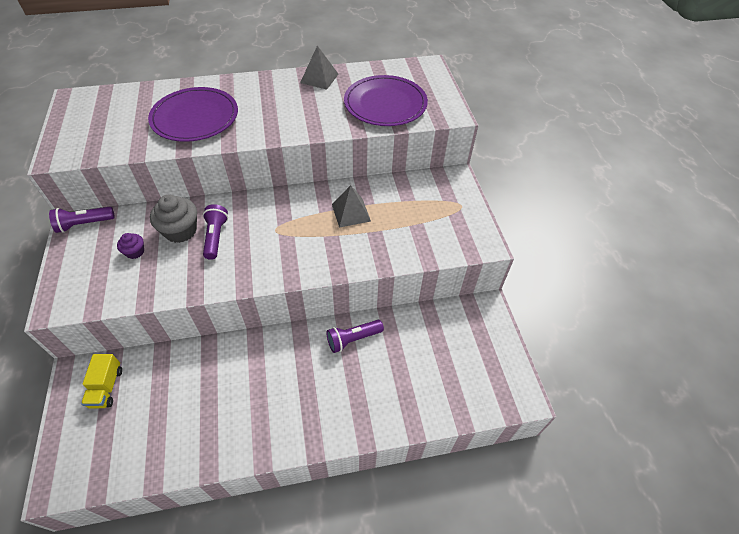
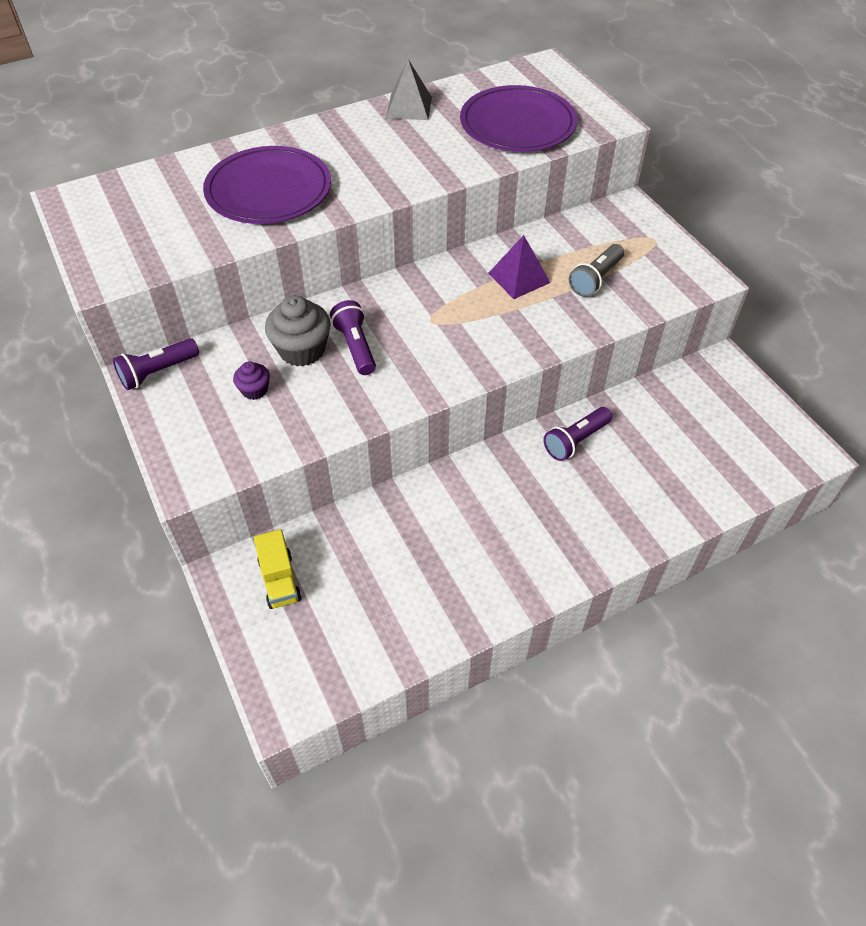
camera: 15 degrees left, 0 degrees up
(351, 212) = (519, 278): grey pyramid -> purple pyramid
(404, 226) = (595, 279): none -> grey flashlight

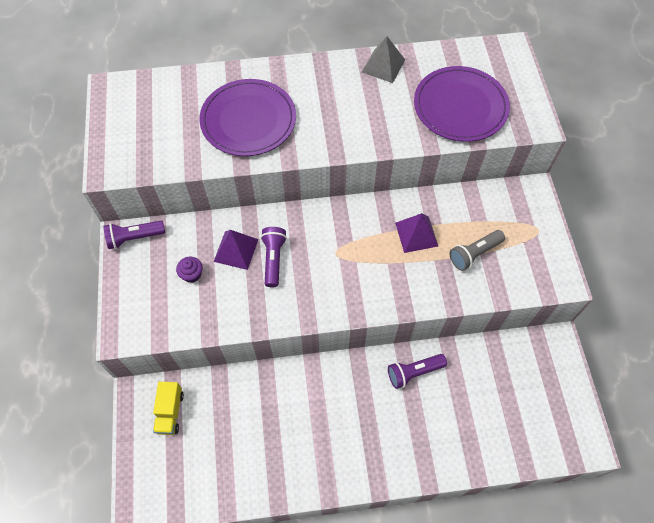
camera: 20 degrees right, 10 degrees up
(302, 350) = (236, 250): grey cupcake -> purple pyramid

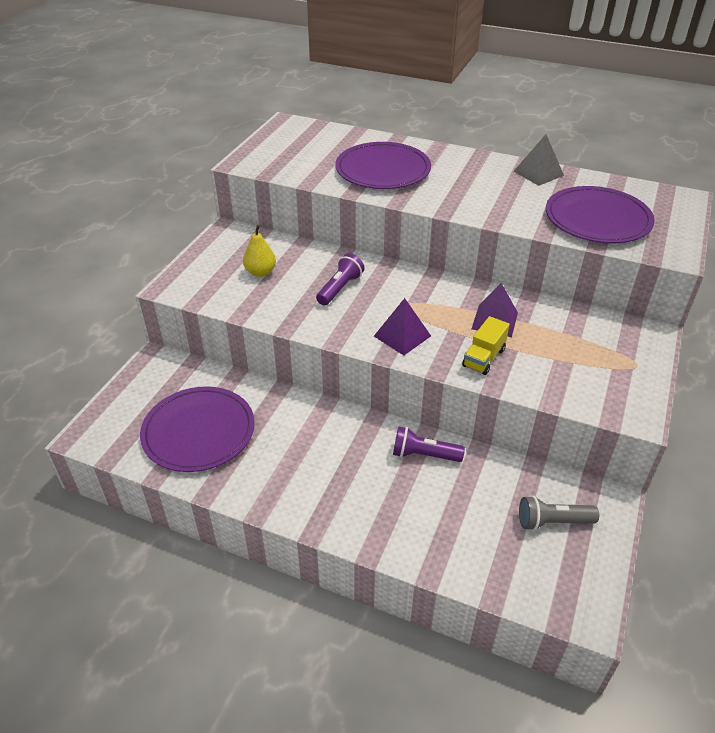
camera: 30 degrees right, 20 degrees down
(134, 238) = (235, 234): purple flashlight -> none
(170, 412) = (170, 383): yellow truck -> yellow truck (483, 358)
(192, 274) = (260, 272): purple cupcake -> yellow pear
(230, 448) = (198, 431): none -> purple plate
(236, 250) = (312, 271): purple pyramid -> purple pyramid (402, 336)
(474, 254) = (547, 357): grey flashlight -> grey flashlight (553, 522)

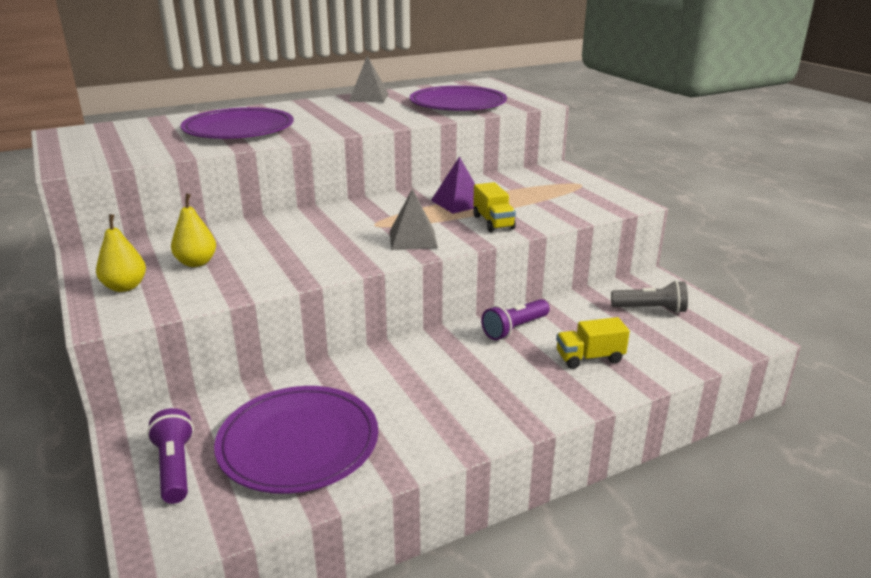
camera: 50 degrees left, 15 degrees down
(206, 269) = (125, 287): none -> yellow pear
(340, 288) = (301, 238): purple flashlight -> purple flashlight (175, 468)
(402, 336) = (413, 239): purple pyramid -> grey pyramid
(431, 519) = (589, 358): none -> yellow truck
(553, 522) = (650, 309): grey flashlight -> grey flashlight turned 120 degrees counterclockwise

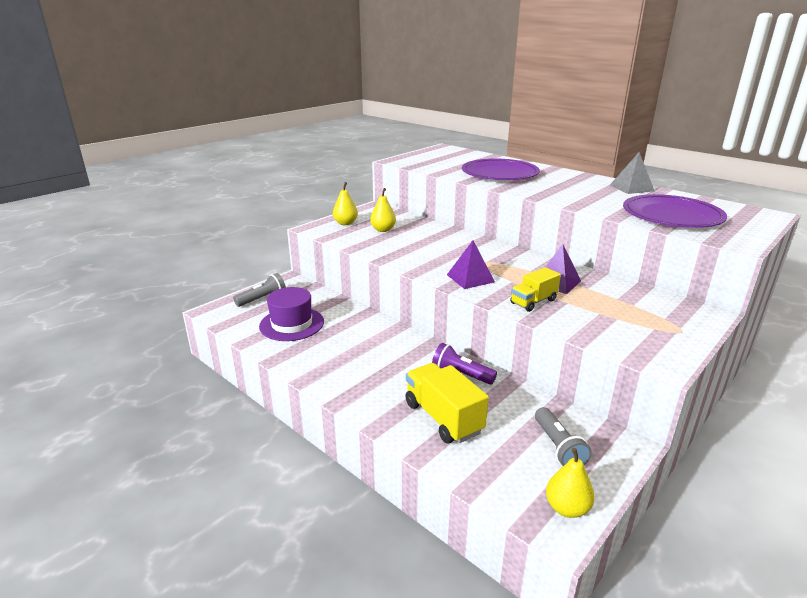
camera: 70 degrees right, 0 degrees up
(175, 468) = (262, 299): purple flashlight -> grey flashlight
(298, 442) = (292, 324): purple plate -> purple hat
(413, 239) = (470, 278): grey pyramid -> purple pyramid
(589, 358) = (443, 418): yellow truck -> yellow truck, size x1.57
(727, 327) = (567, 508): none -> yellow pear

